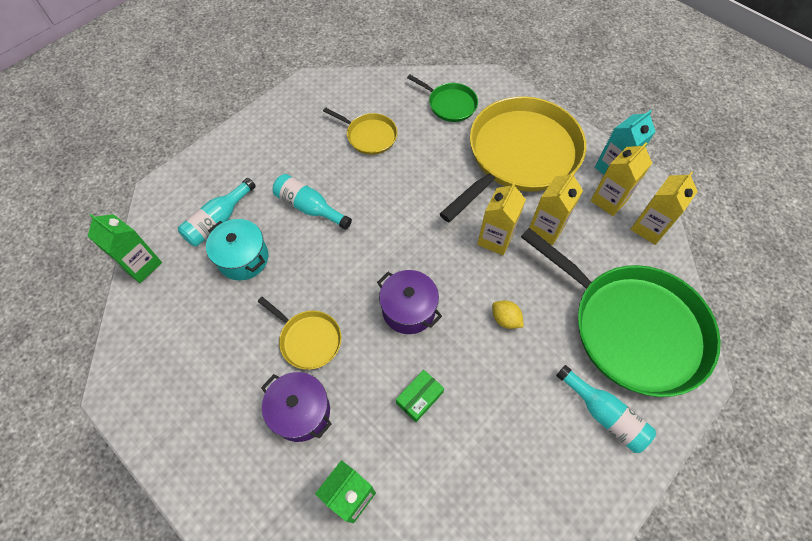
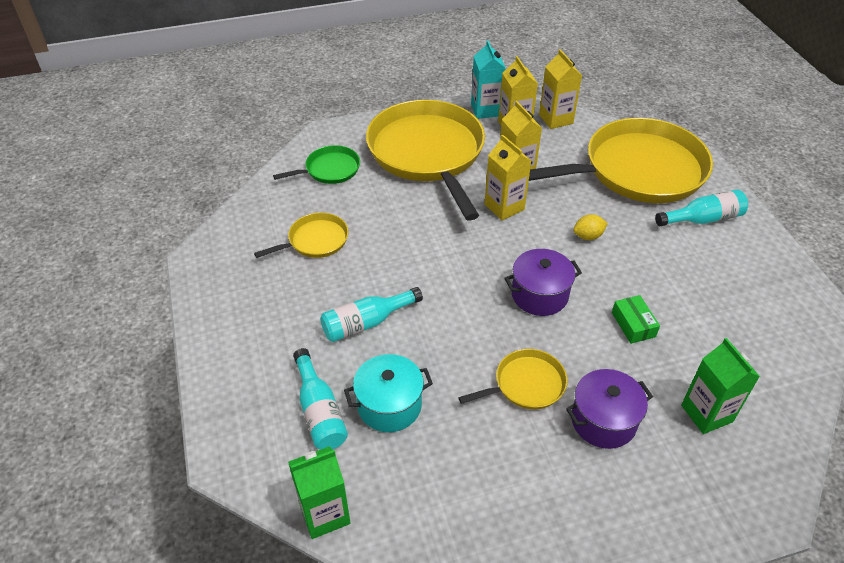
camera: 60 degrees left, 15 degrees down
(632, 328) = (638, 170): green pan -> yellow pan

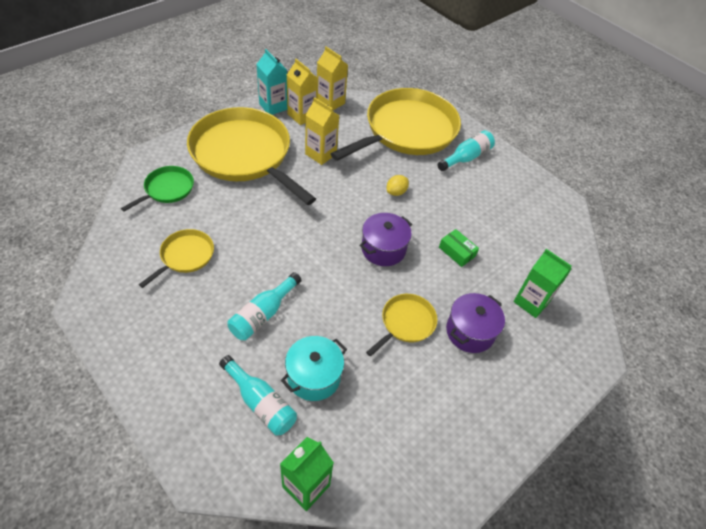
camera: 30 degrees left, 5 degrees up
(504, 207) = (325, 185): yellow carton -> none

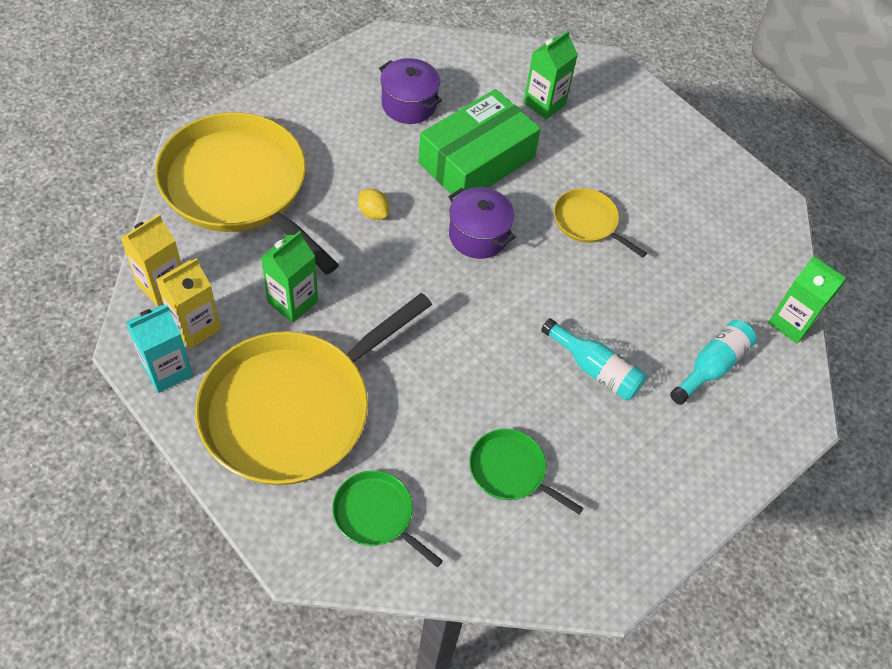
camera: 90 degrees left, 5 degrees up
(185, 256) = (510, 471): yellow pan -> green pan
(314, 377) = (671, 315): turquoise pot -> none
(320, 154) = (293, 302): yellow carton -> green carton
(457, 252) = (476, 160): green box -> green box, size x2.46
(466, 157) = (301, 125): turquoise bottle -> none
(470, 332) = (591, 164): purple pot -> purple pot (409, 104)

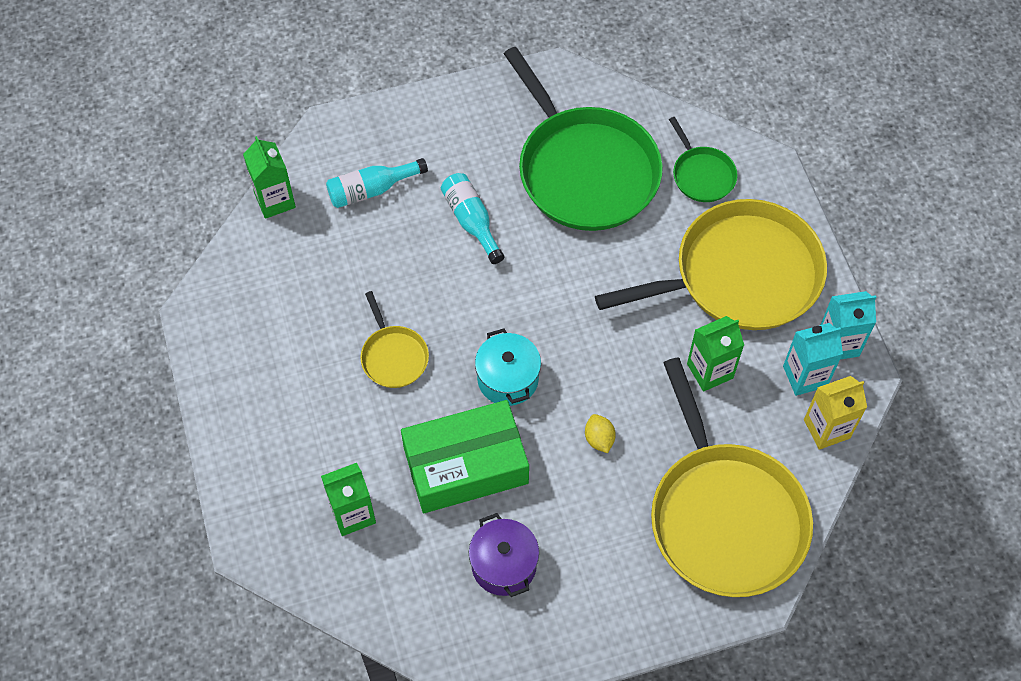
camera: 150 degrees left, 5 degrees up
(195, 327) = (805, 376): yellow carton -> turquoise carton
(478, 235) = (508, 379): purple pot -> turquoise pot
(510, 471) = (584, 170): green pan -> green pan, size x2.22

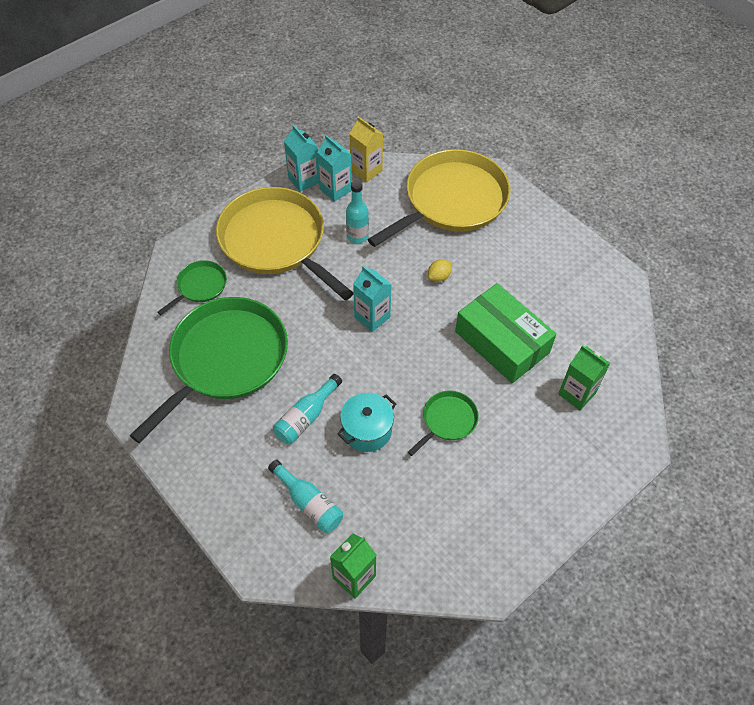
camera: 115 degrees left, 5 degrees down
(393, 356) = (447, 420): yellow pan -> green pan
(504, 565) = (553, 296): purple pot -> none
(508, 379) = (425, 342): turquoise pot -> turquoise pot (367, 430)
(572, 337) = (372, 317): none -> turquoise carton
(710, 371) = (357, 236): green carton -> turquoise bottle

